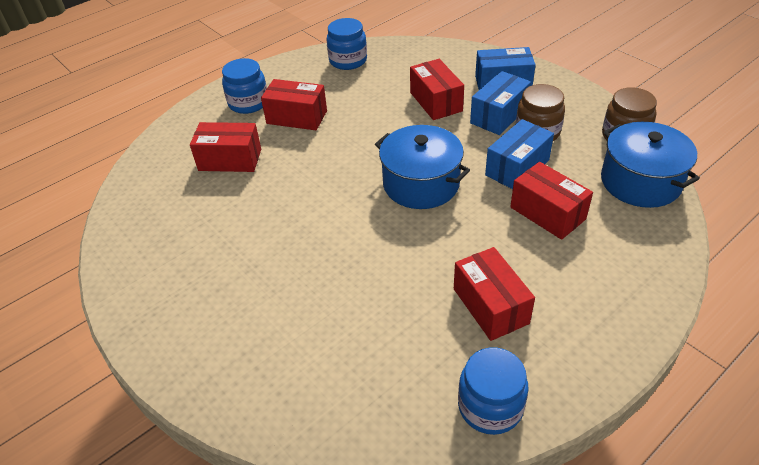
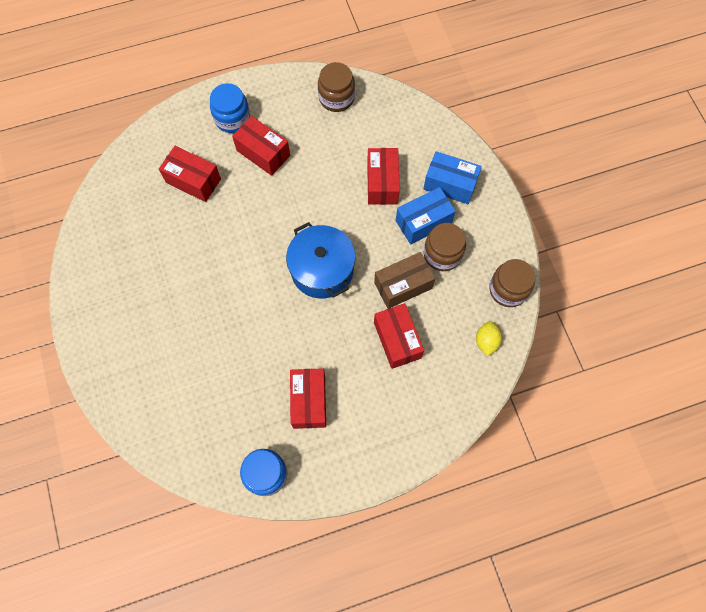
camera: 20 degrees right, 25 degrees up
(348, 61) = (336, 98): blue jar -> brown jar
(517, 168) = (403, 285): blue box -> brown box
(640, 182) = (486, 341): blue pot -> yellow lemon

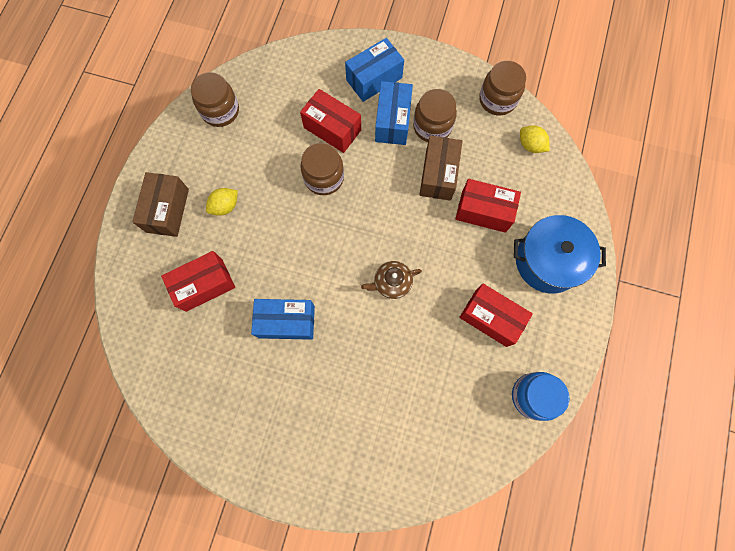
camera: 55 degrees left, 5 degrees up
(203, 254) = (286, 322): none -> blue box
(232, 118) = (167, 210): blue jar -> brown box
(263, 153) = (225, 206): red box -> yellow lemon
(286, 308) = (391, 282): none -> brown teapot
(322, 270) = (377, 229): blue pot -> blue pot (548, 261)
(336, 204) = (324, 178): none -> brown jar

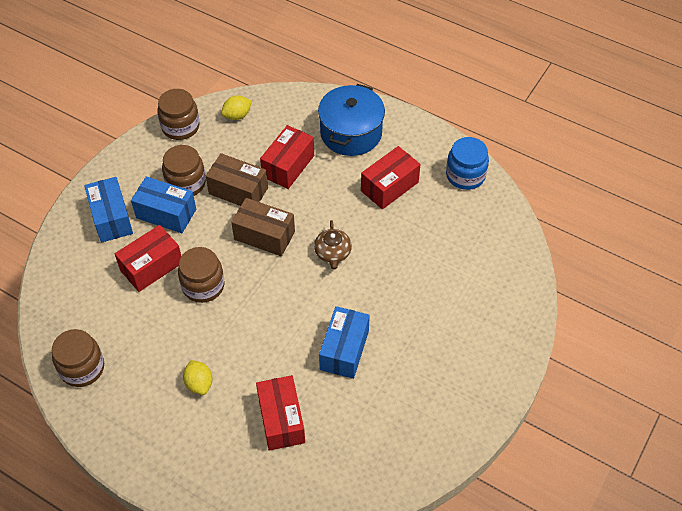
camera: 75 degrees left, 20 degrees down
(167, 210) = (182, 443): brown box -> brown box (264, 235)

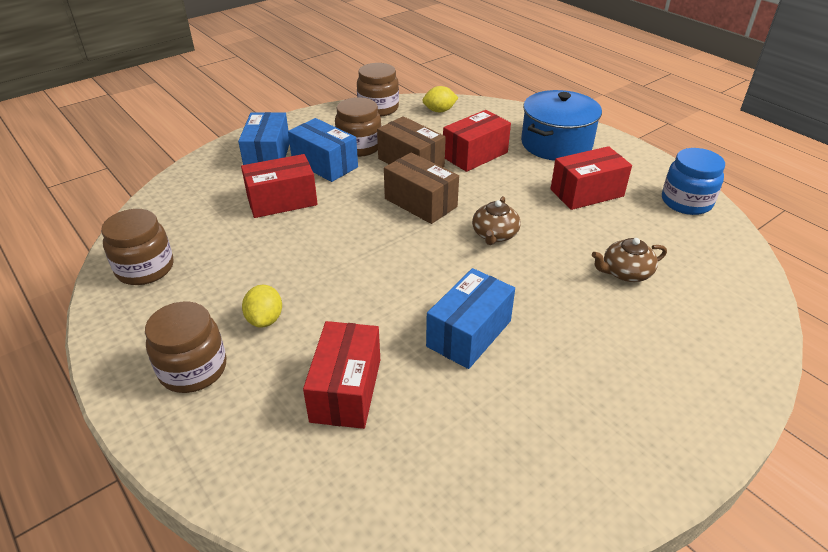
camera: 20 degrees right, 15 degrees down
(203, 285) = (327, 229): brown jar -> brown jar (193, 369)
(435, 262) = (625, 272): none -> brown teapot

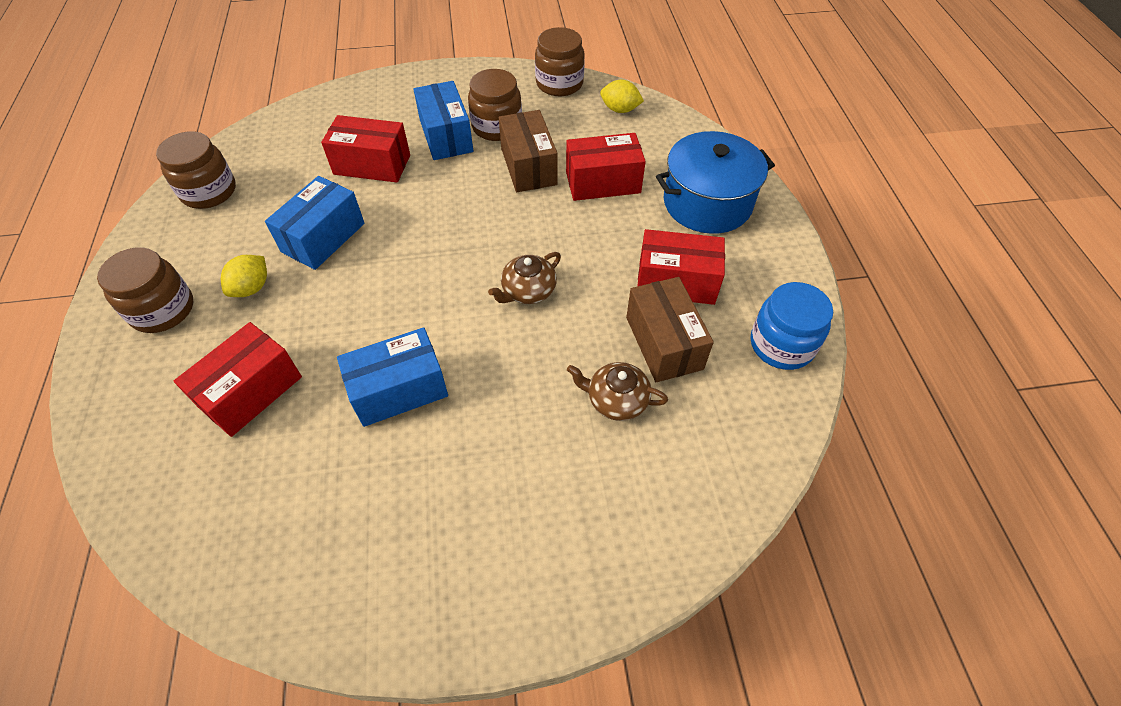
camera: 30 degrees right, 15 degrees up
(268, 156) = (404, 106): blue box -> blue box (323, 237)
(420, 203) = (493, 220): brown box -> brown box (664, 343)

